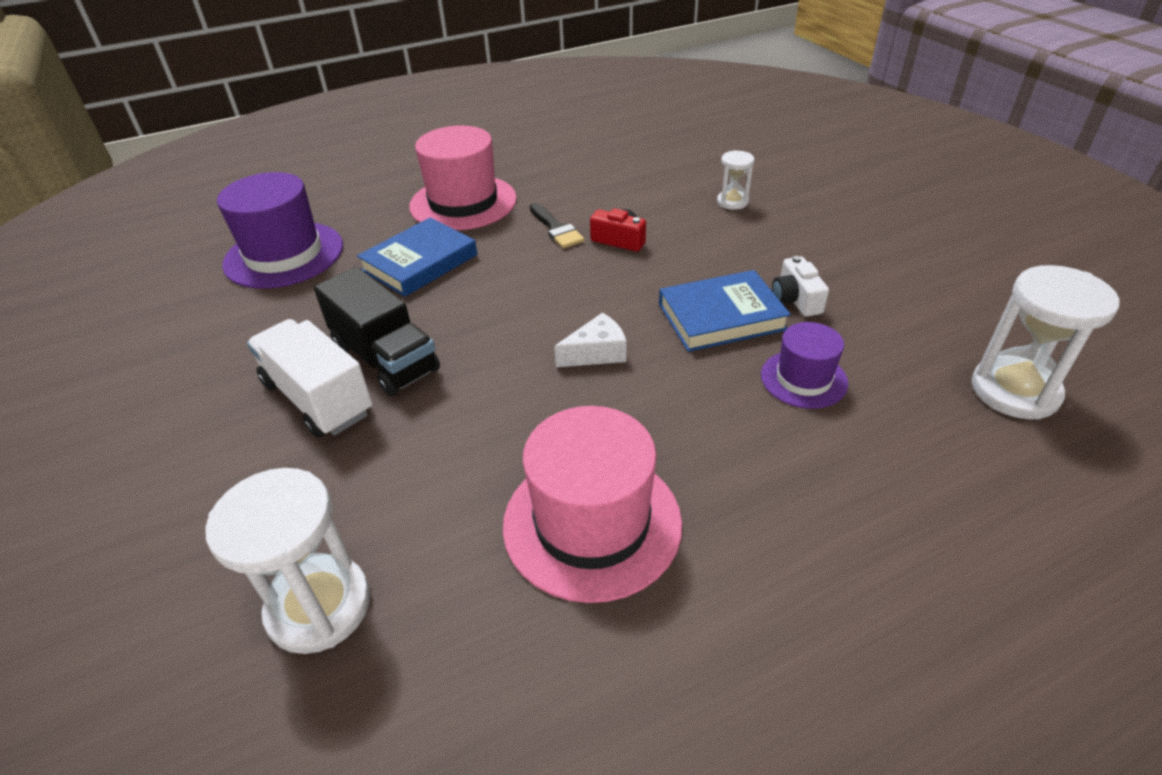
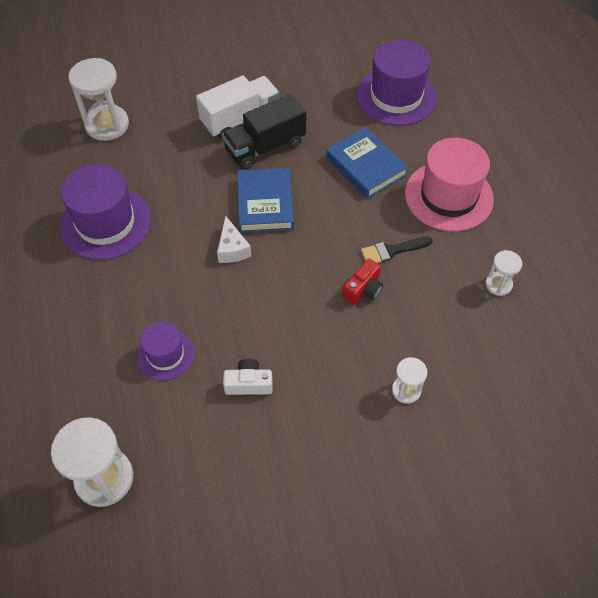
camera: 100 degrees right, 15 degrees up
(578, 167) = (498, 284): none -> white hourglass
(592, 523) = (105, 223): pink hat -> purple hat
(721, 317) = (245, 328): blue book -> blue book (265, 203)

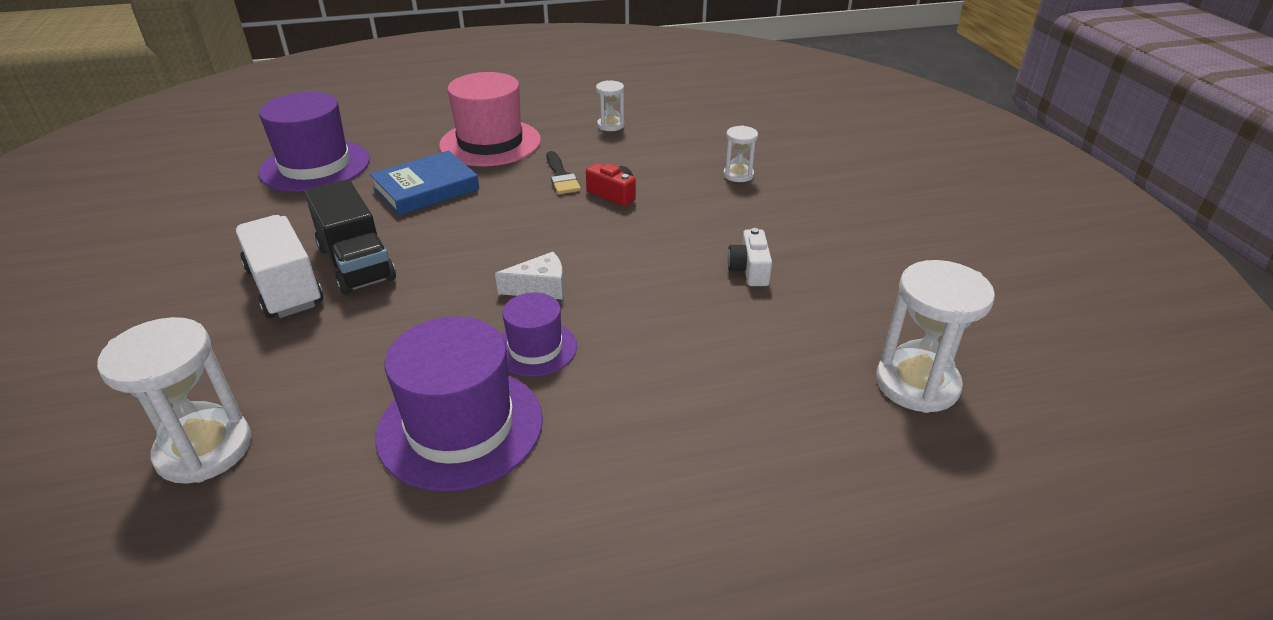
camera: 90 degrees left, 20 degrees down
(165, 354) = (717, 340): purple hat -> purple hat (535, 348)
(265, 203) = (465, 262): blue book -> none

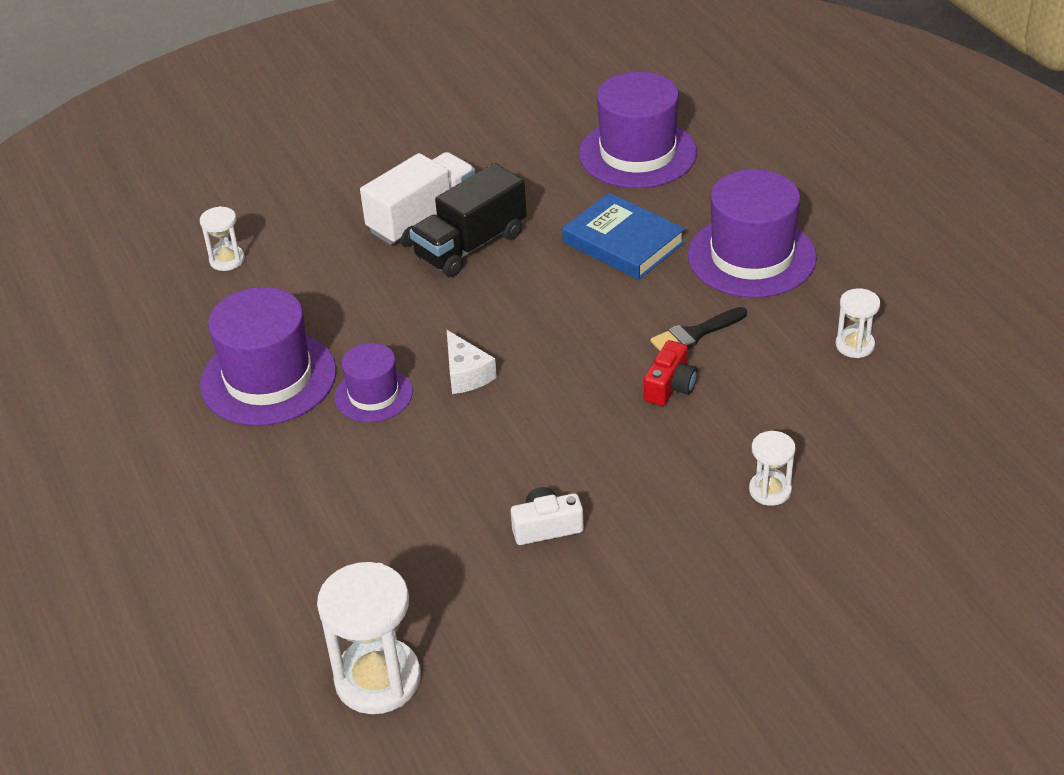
camera: 80 degrees right, 5 degrees up
(204, 449) = (227, 260): white hourglass -> white hourglass, size x0.54
(490, 143) = (751, 256): pink hat -> purple hat

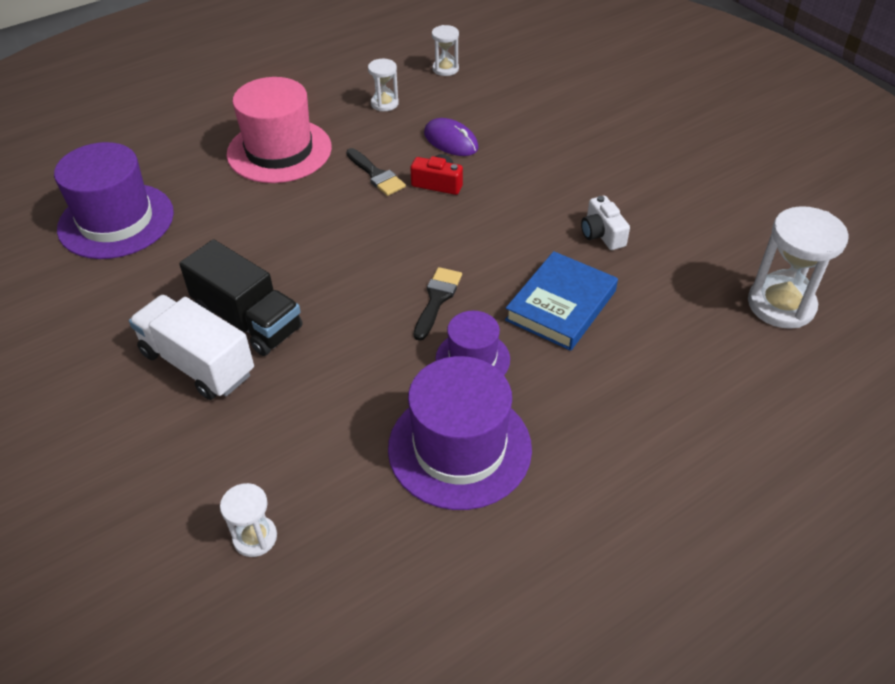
camera: 100 degrees left, 5 degrees up
(466, 374) = (437, 299): white cheese -> black brush
(623, 242) = (254, 220): blue book -> blue book (561, 305)
(751, 256) = (279, 151): purple hat -> pink hat
(762, 403) = (451, 141): none -> purple mouse
(770, 490) = (536, 135): white hourglass -> white hourglass (445, 69)

